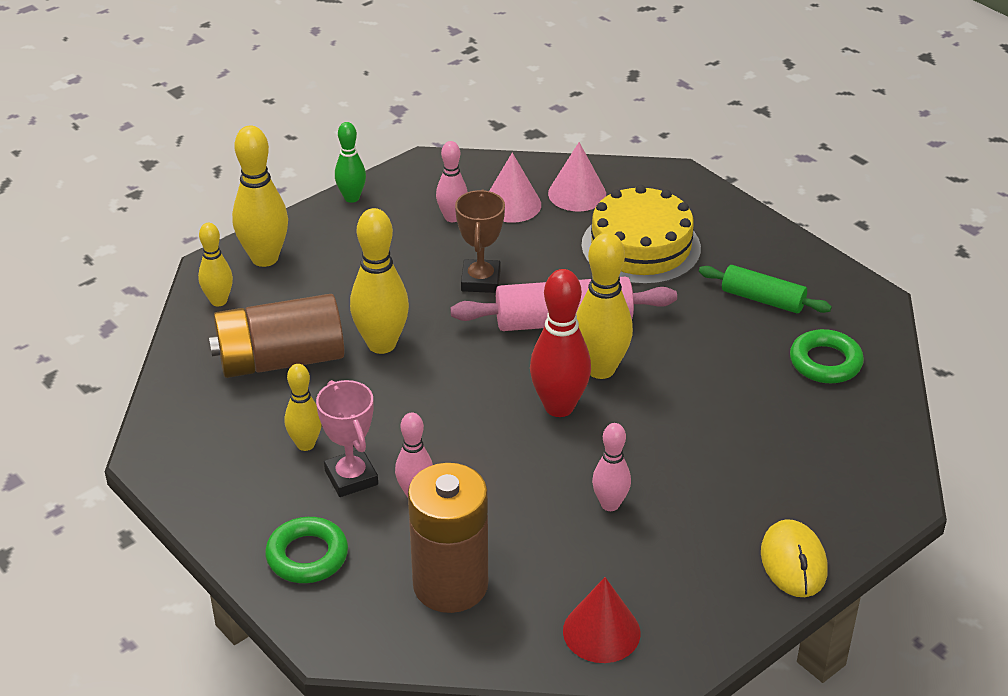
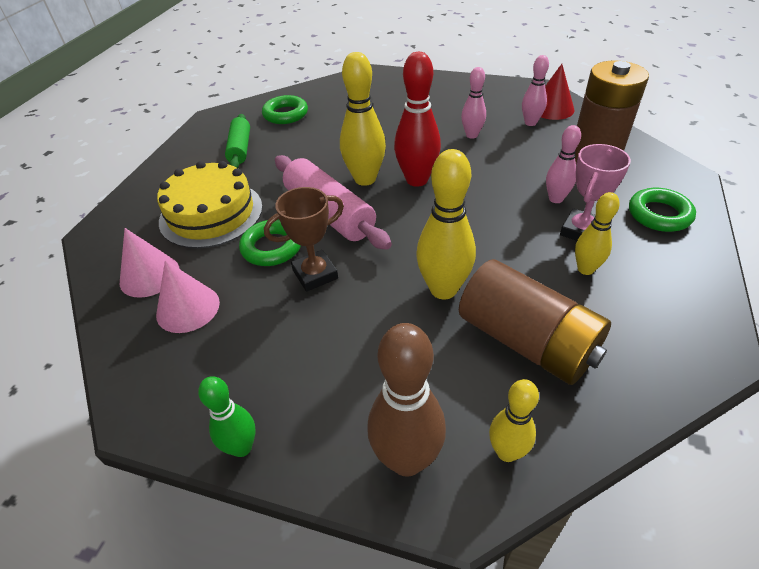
camera: 120 degrees left, 5 degrees up
(264, 258) = (406, 459): yellow bowling pin -> brown bowling pin
(452, 217) = (232, 339): pink bowling pin -> pink bowling pin (530, 123)
(545, 268) = (272, 247): none -> green ring
(793, 562) = (443, 82): yellow mouse -> none

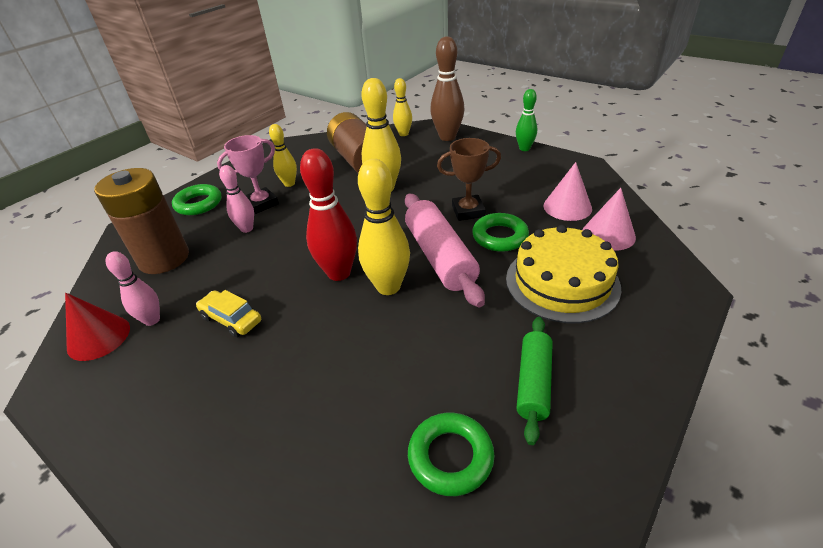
camera: 160 degrees left, 5 degrees down
(471, 135) = (231, 319): pink bowling pin -> yellow car

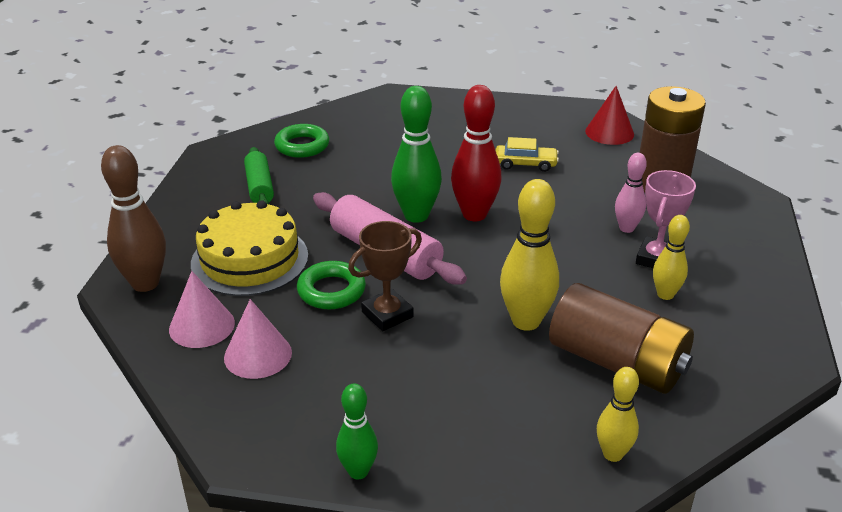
camera: 150 degrees right, 5 degrees down
(152, 320) = (588, 149): pink bowling pin -> none
(198, 204) = (732, 239): green ring -> none
(388, 287) = (416, 215): yellow bowling pin -> green bowling pin
(447, 137) = (521, 467): brown bowling pin -> brown bowling pin (145, 283)

